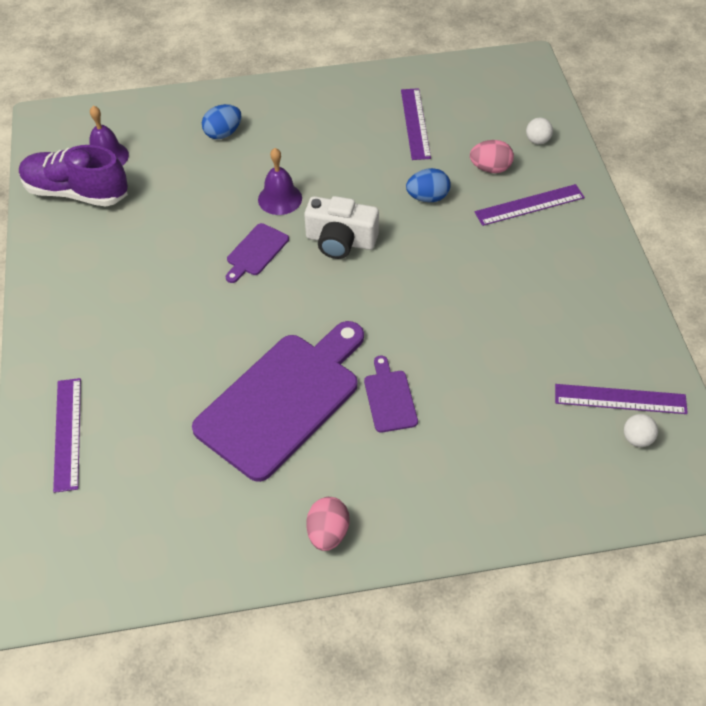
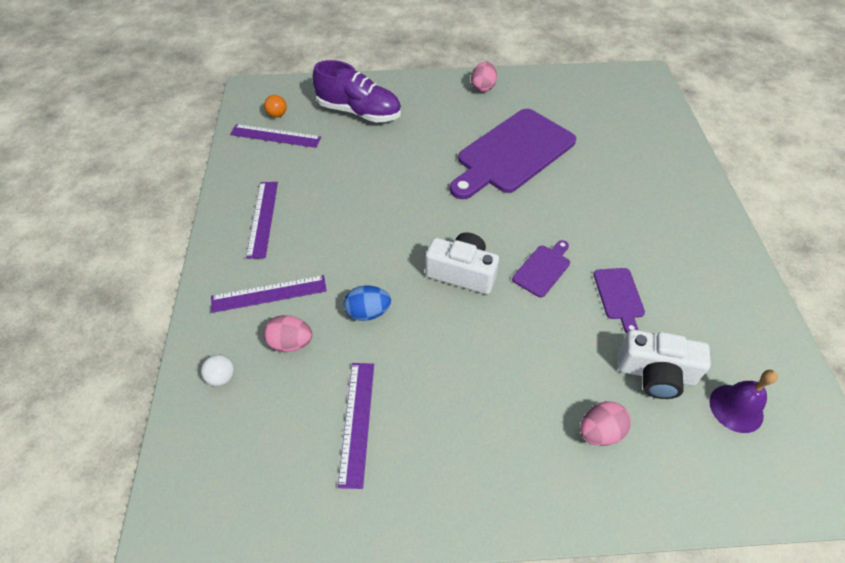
camera: 175 degrees left, 0 degrees up
(67, 433) = (663, 146): purple ruler -> purple ruler (263, 218)
(76, 192) = (750, 357): purple shoe -> purple shoe (359, 112)
(166, 174) = (655, 373): none -> white camera
(223, 133) = (599, 432): blue egg -> pink egg
(280, 199) = (523, 326): purple bell -> none
(389, 398) = (436, 149): purple cutting board -> purple cutting board (619, 296)
(637, 439) = (277, 115): white ball -> orange ball

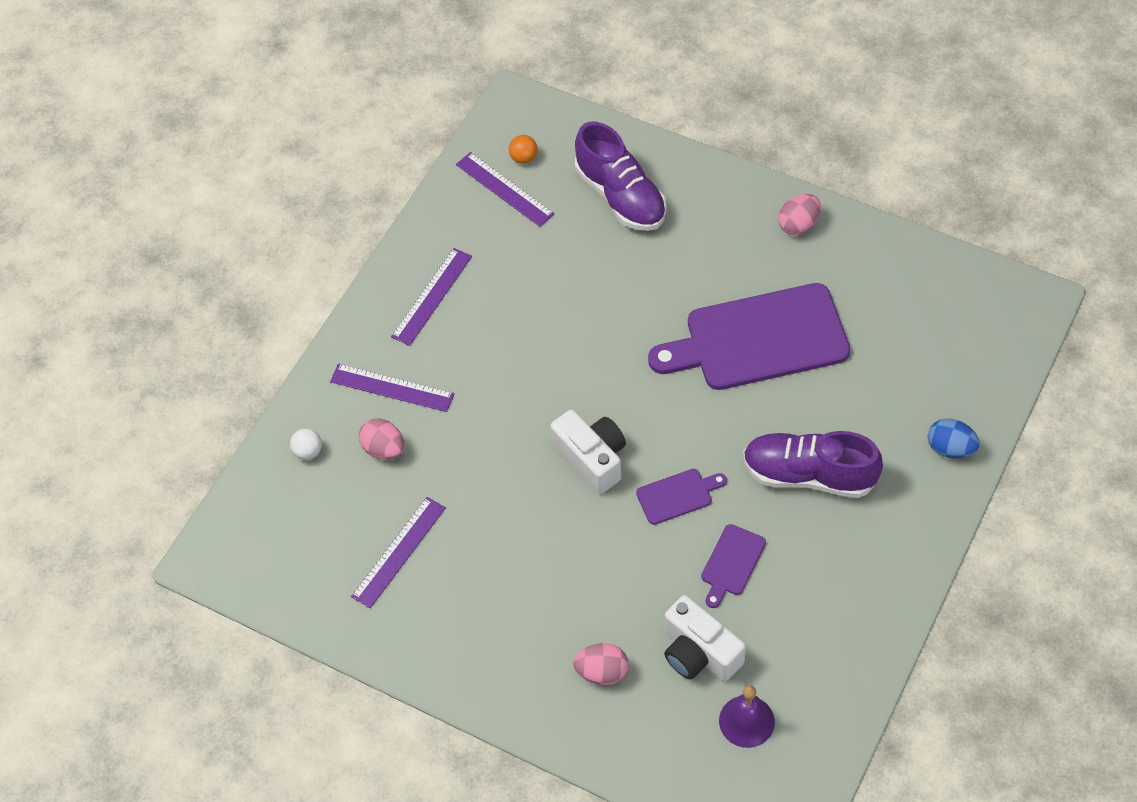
camera: 35 degrees right, 5 degrees up
(368, 312) = (472, 454): blue egg -> blue egg (950, 448)
(615, 216) = (809, 475): none -> purple shoe

